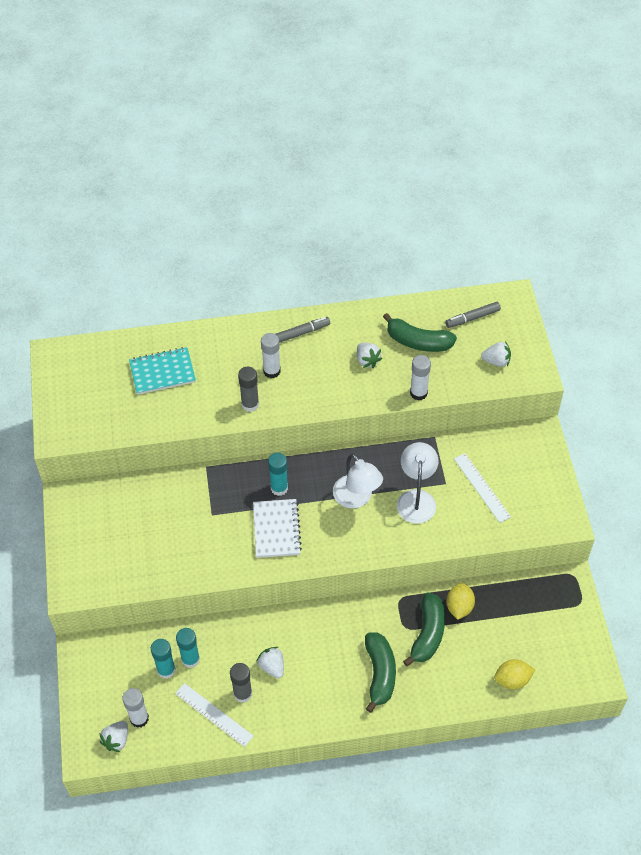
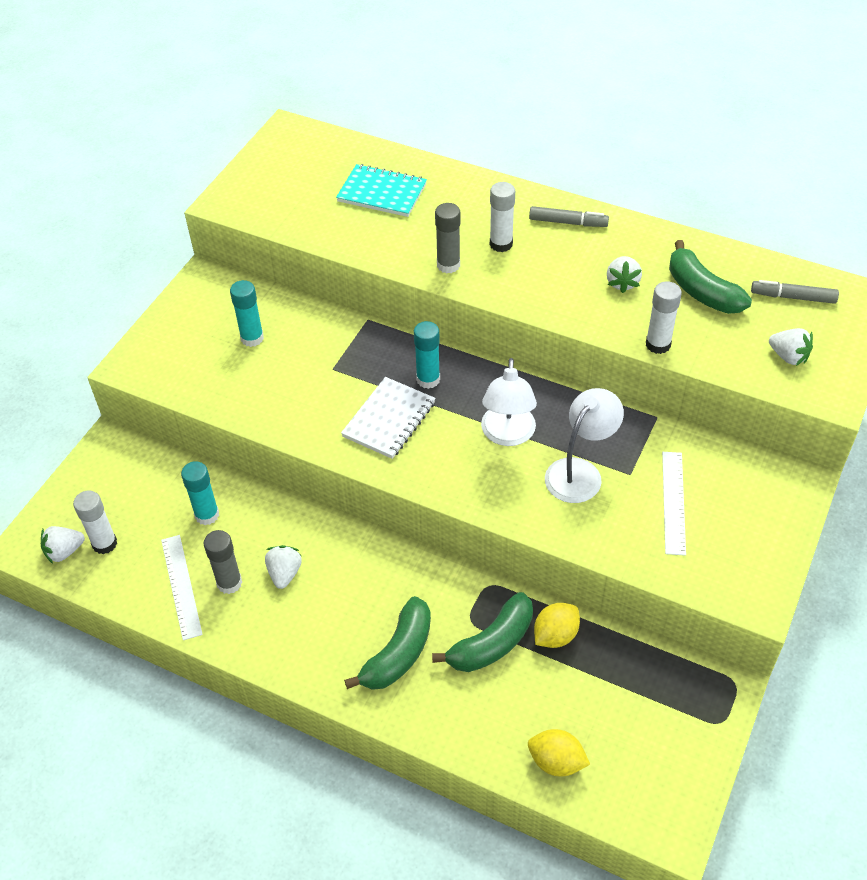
camera: 35 degrees right, 5 degrees down
(166, 670) = (173, 511): turquoise glue stick -> turquoise glue stick (252, 338)

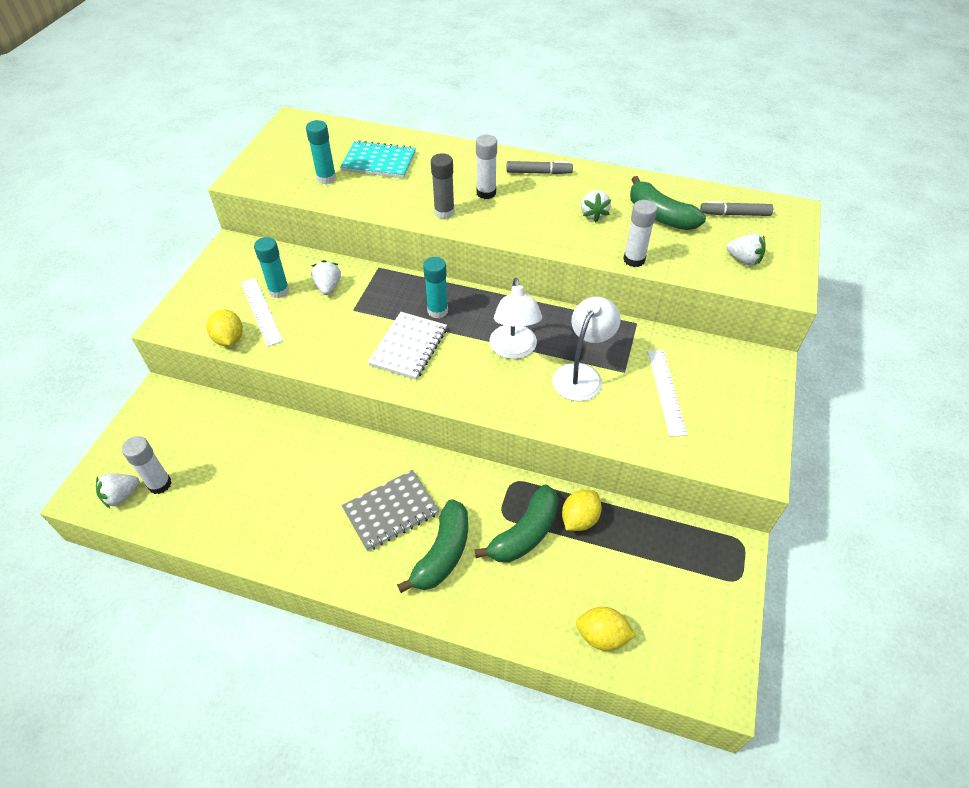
camera: 10 degrees left, 0 degrees up
(181, 586) = (235, 515): white ruler -> white ruler (261, 311)
(192, 390) = (229, 339): none -> yellow lemon
(207, 515) = (253, 448): turquoise glue stick -> turquoise glue stick (326, 178)
(229, 583) = (279, 507): grey glue stick -> none
(284, 573) = (330, 492): white strawberry -> white strawberry (328, 287)
(348, 602) = (391, 511): none -> grey notebook

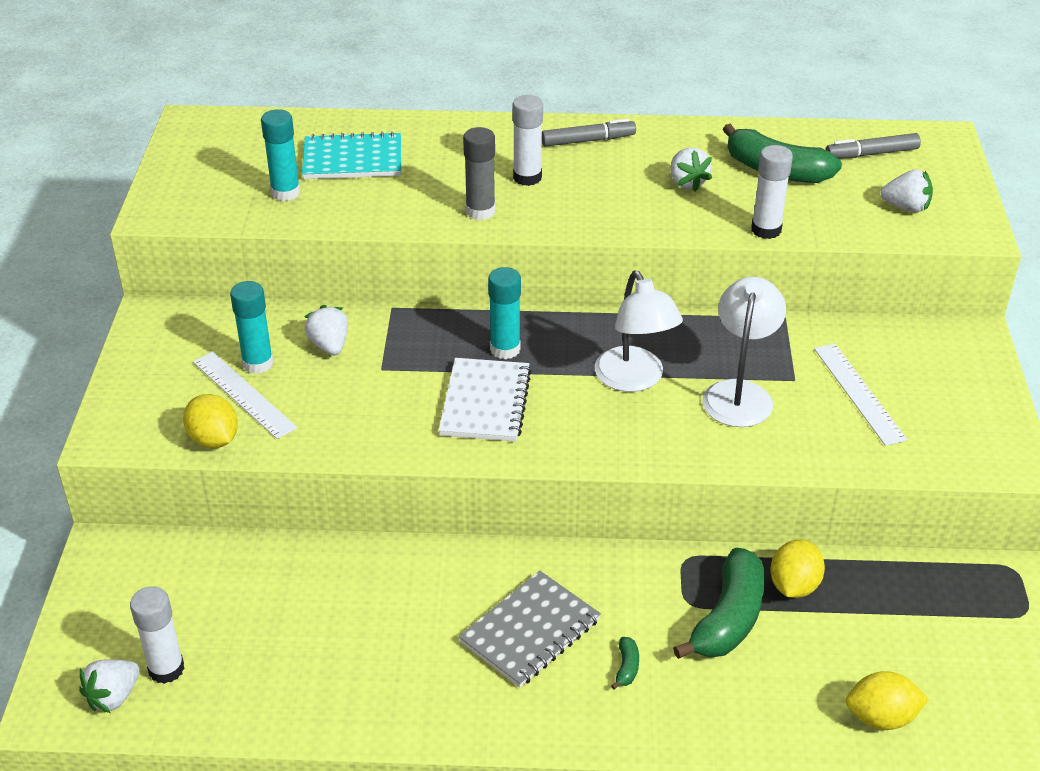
camera: 15 degrees left, 10 degrees down
(443, 553) = (626, 667): green banana -> green banana, size x0.40

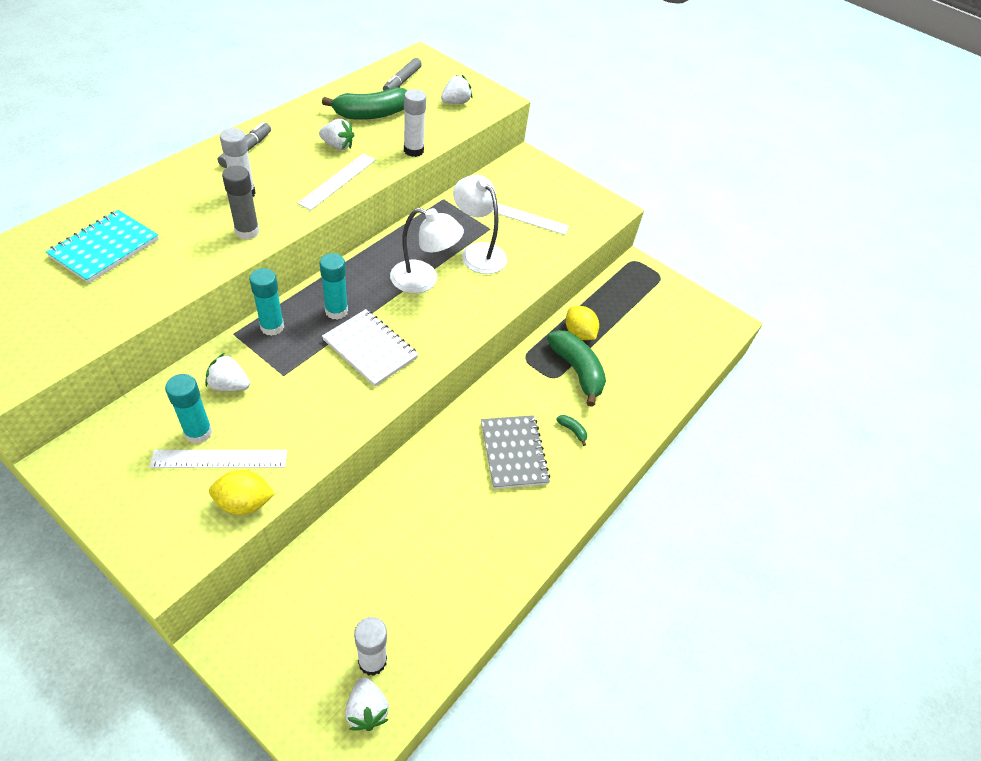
camera: 60 degrees left, 10 degrees up
(285, 193) = (89, 301): turquoise glue stick -> turquoise glue stick (272, 327)
(634, 215) = (338, 181): none -> white ruler
(881, 717) = (677, 363): yellow lemon -> none

